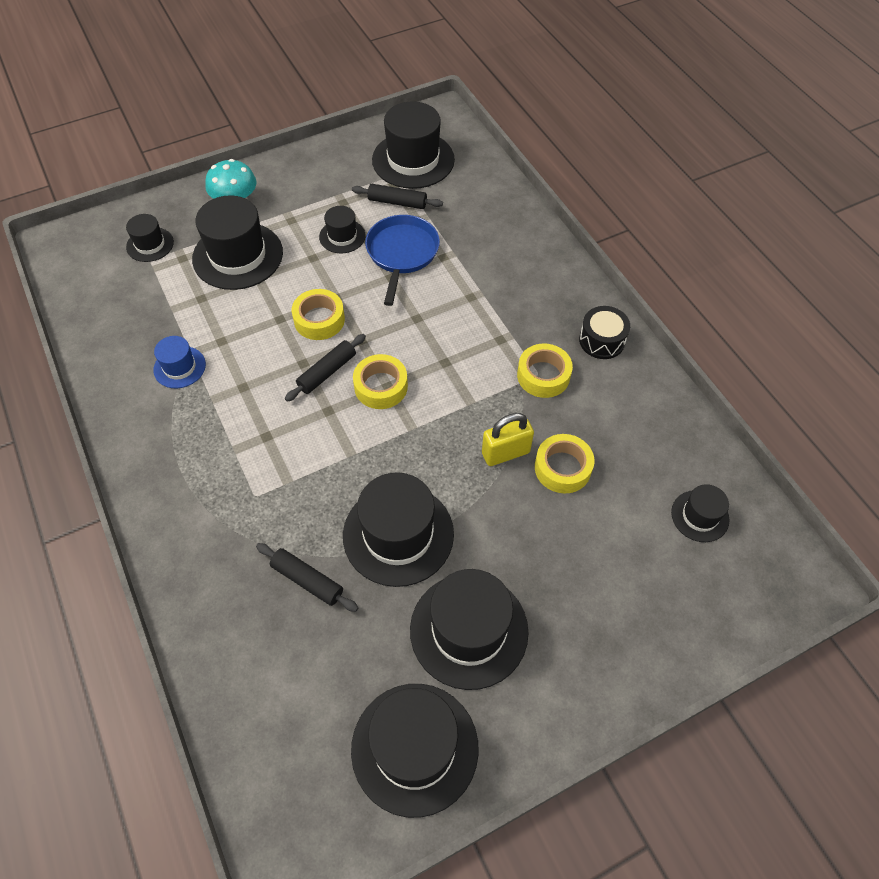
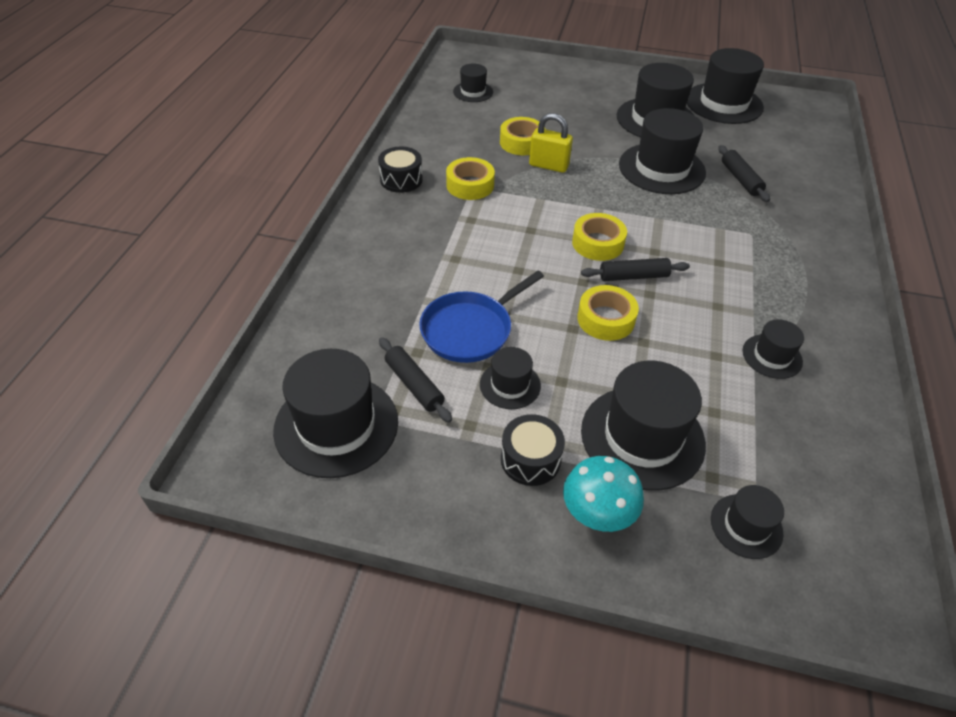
camera: 140 degrees left, 10 degrees down
(179, 367) = (772, 356): blue hat -> black hat
(293, 206) = (530, 459): none -> black drum

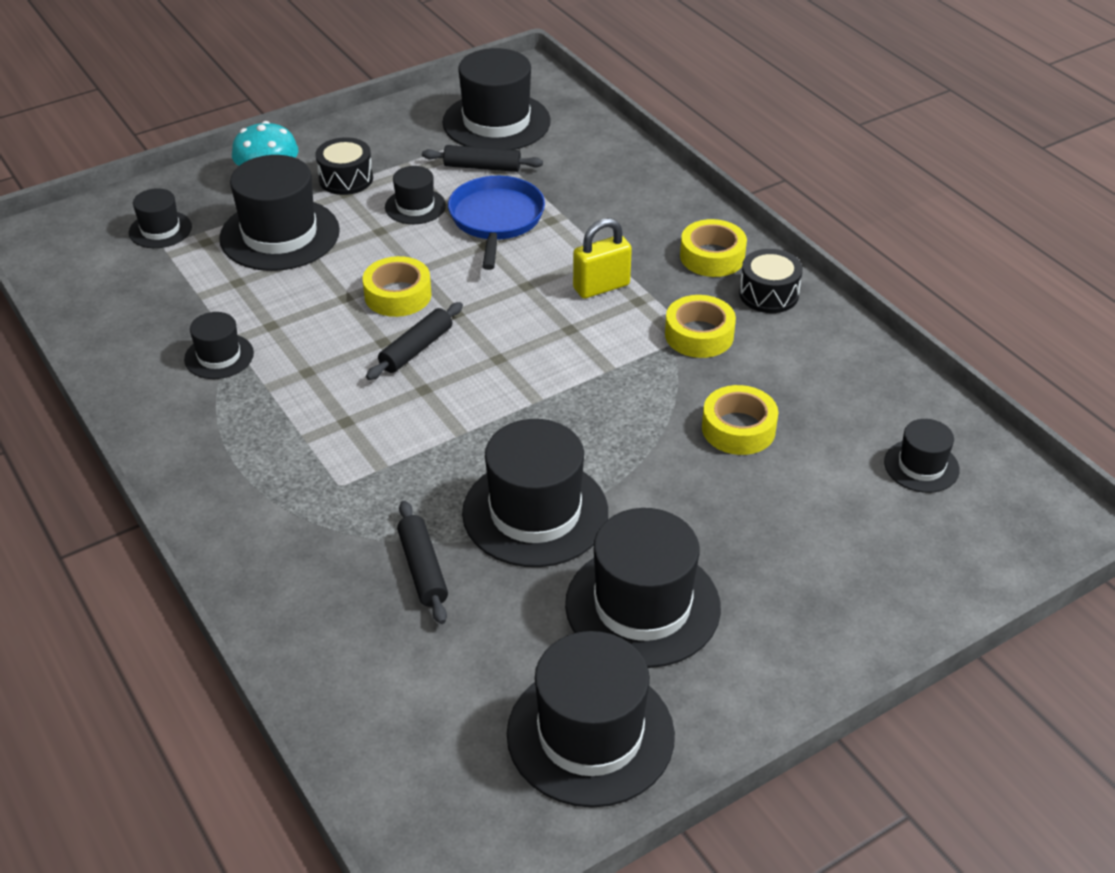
camera: 135 degrees right, 5 degrees down
(548, 165) = (662, 418): yellow padlock -> yellow padlock (601, 287)
(598, 243) = (489, 360): yellow tape -> yellow tape (712, 256)
(740, 179) = (422, 569): black rolling pin -> black rolling pin turned 45 degrees clockwise

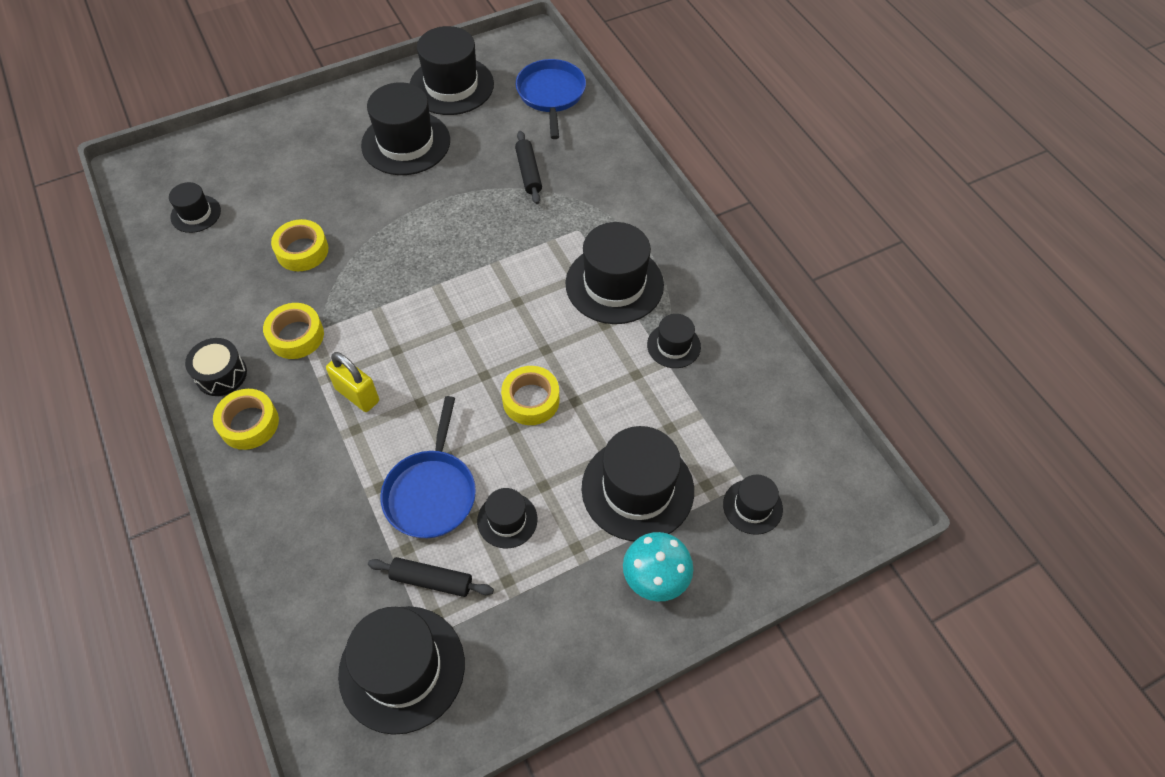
camera: 175 degrees left, 15 degrees up
(346, 179) = (575, 572): black drum -> none
(391, 729) = (551, 95): none -> blue pan
(416, 349) = (519, 340): black rolling pin -> none
(535, 512) = (455, 202): black hat -> black hat (614, 284)
(601, 287) = (357, 395): yellow padlock -> yellow padlock turned 60 degrees clockwise

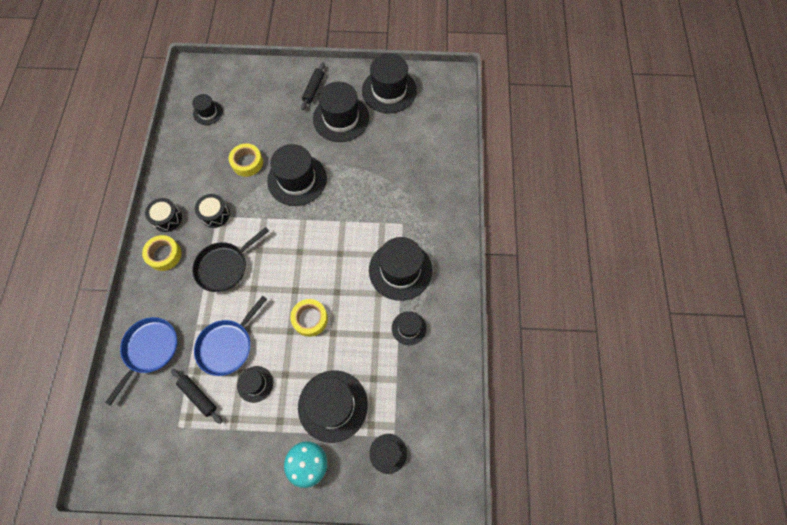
camera: 30 degrees right, 10 degrees up
(296, 336) = (215, 214): yellow tape -> black drum
(357, 395) = (225, 267): yellow padlock -> black pan
(402, 668) = (157, 436): black hat -> black hat (297, 180)
(528, 172) = (397, 171): black rolling pin -> black rolling pin (314, 89)
(551, 95) = (443, 123): blue pan -> blue pan (150, 350)

